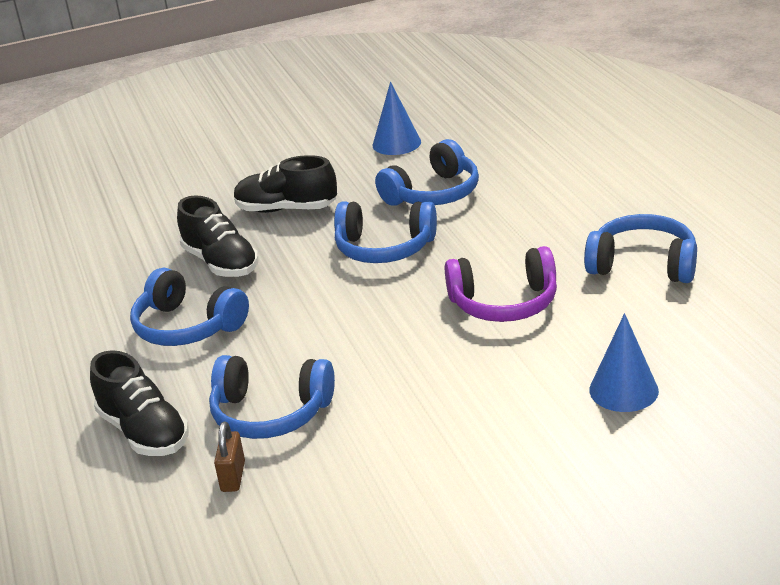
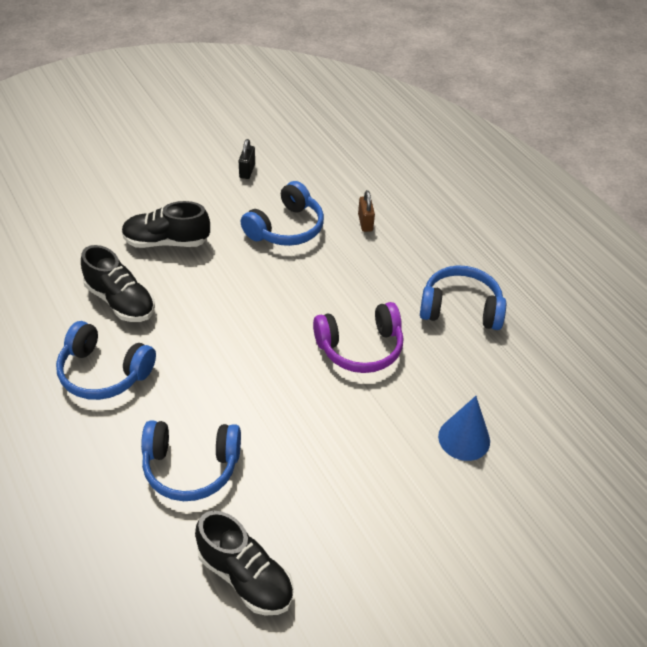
camera: 15 degrees left, 15 degrees up
(144, 432) = (87, 490): black shoe -> black shoe (245, 577)
(233, 476) = (171, 536): brown padlock -> brown padlock (365, 223)
(384, 248) = (255, 287): blue headphones -> none
(396, 143) = (247, 171): blue cone -> black padlock

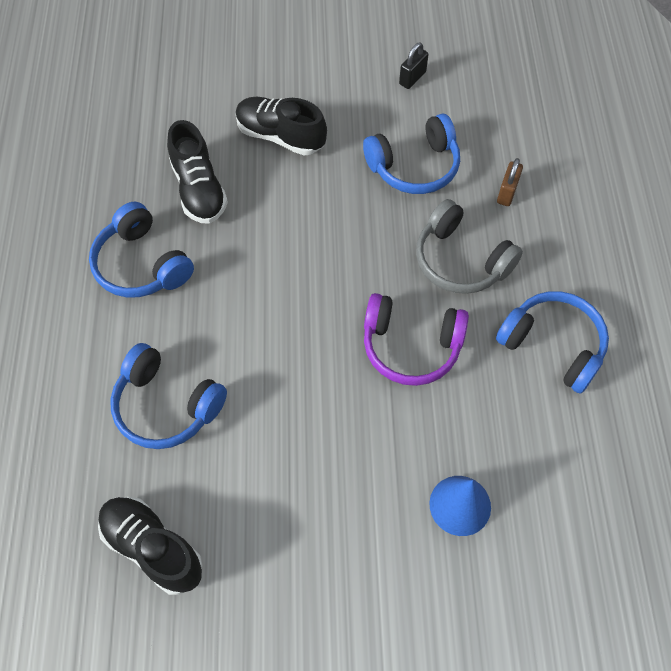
camera: 30 degrees right, 15 degrees up
(245, 577) = (153, 548): black shoe -> black shoe turned 150 degrees clockwise
(360, 278) = (460, 260): none -> grey headphones

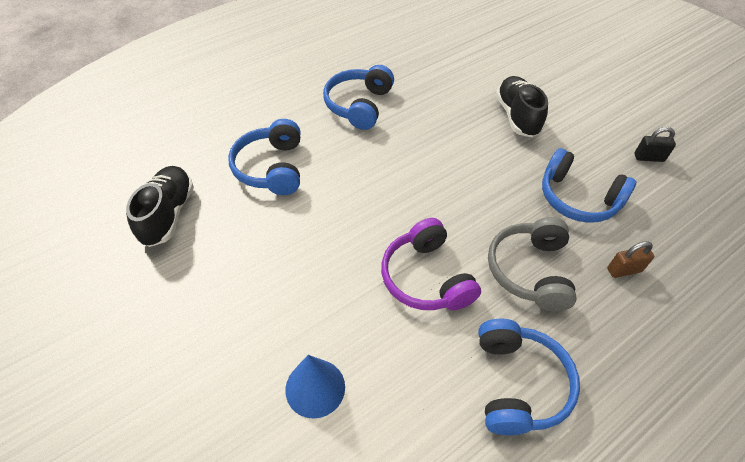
camera: 55 degrees right, 10 degrees down
(199, 189) = (436, 101): black shoe -> none

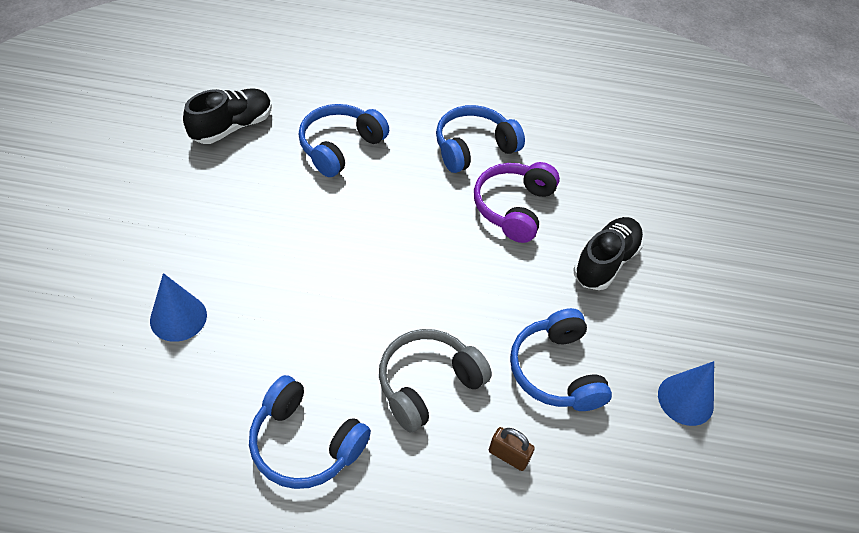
camera: 40 degrees right, 0 degrees up
(426, 278) = (342, 317): purple headphones -> purple headphones (513, 207)
(518, 384) = (305, 443): blue headphones -> blue headphones turned 75 degrees clockwise
(649, 157) = (685, 399): black padlock -> blue cone

